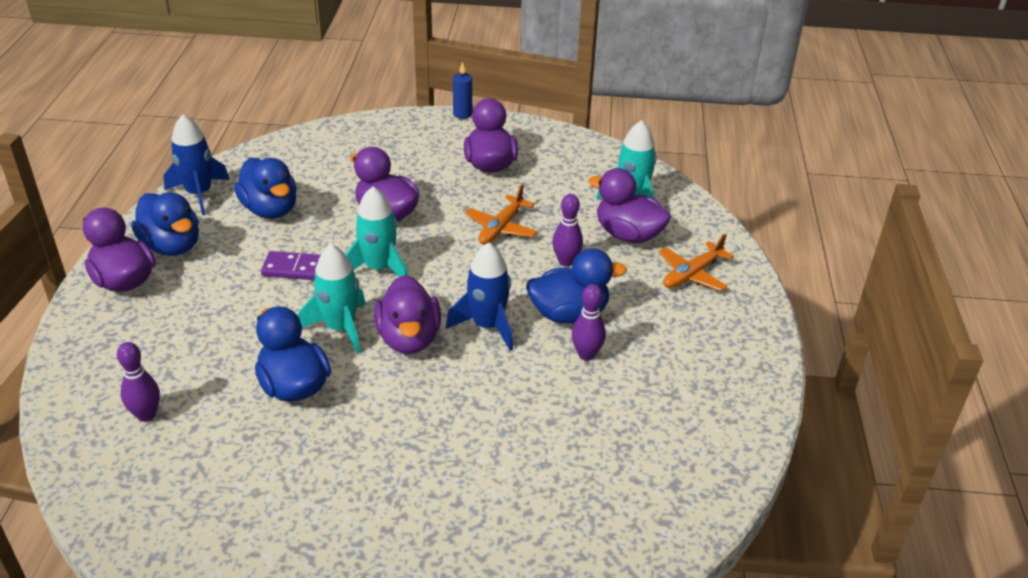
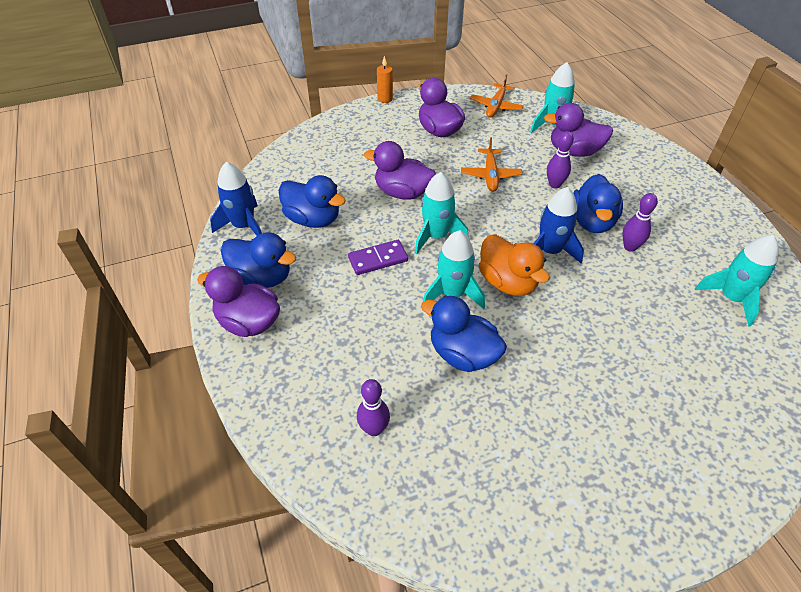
camera: 25 degrees left, 10 degrees up
(409, 339) = (507, 282): purple duck -> orange duck
(462, 114) = (385, 99): blue candle -> orange candle
(569, 314) = (592, 221): blue duck -> blue duck turned 135 degrees clockwise
(652, 450) = (731, 298): none -> turquoise rocket
(692, 274) = (637, 165): orange plane -> orange plane (496, 106)

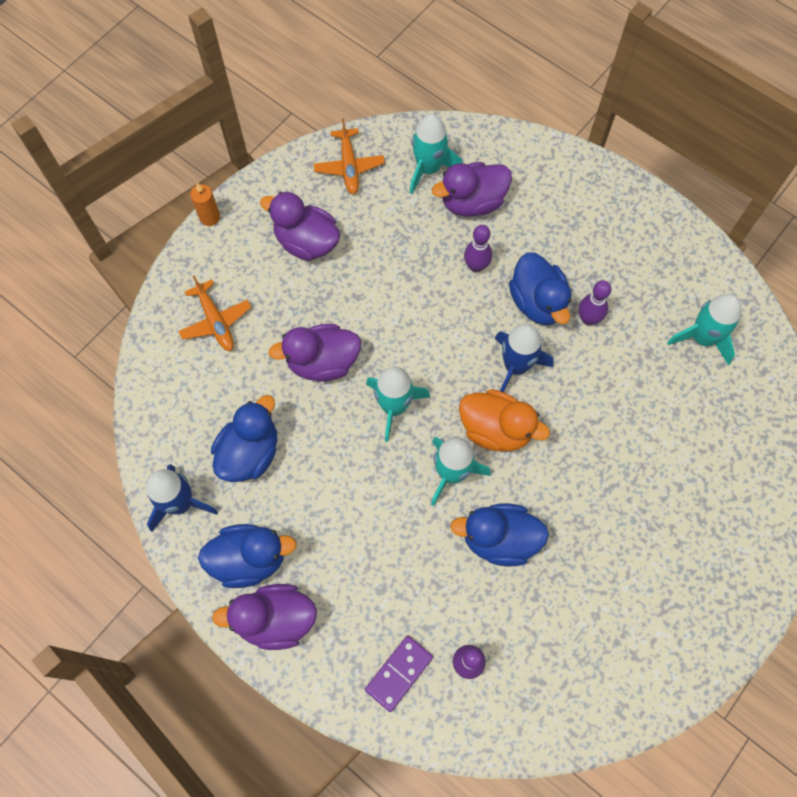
camera: 30 degrees left, 20 degrees up
(313, 219) = (250, 453): blue duck -> blue duck turned 60 degrees counterclockwise
(378, 259) = (353, 470): purple domino -> purple domino (399, 673)
(490, 175) = (402, 286): orange plane -> orange plane (215, 321)

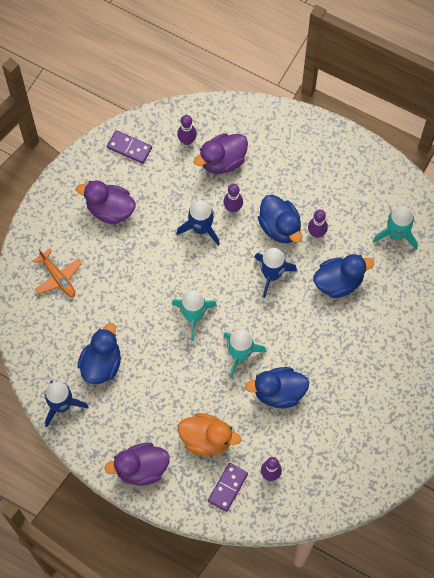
camera: 10 degrees left, 0 degrees up
(210, 217) = (37, 202): orange candle -> none
(249, 559) = (116, 433): blue duck -> blue duck (338, 282)
(322, 362) = (138, 294): purple duck -> none
(349, 166) = (129, 148): orange plane -> purple domino
(426, 286) = (201, 228): none -> blue rocket
(429, 169) = (187, 141): turquoise rocket -> purple bowling pin
(496, 429) = (265, 320): orange duck -> orange duck (206, 439)

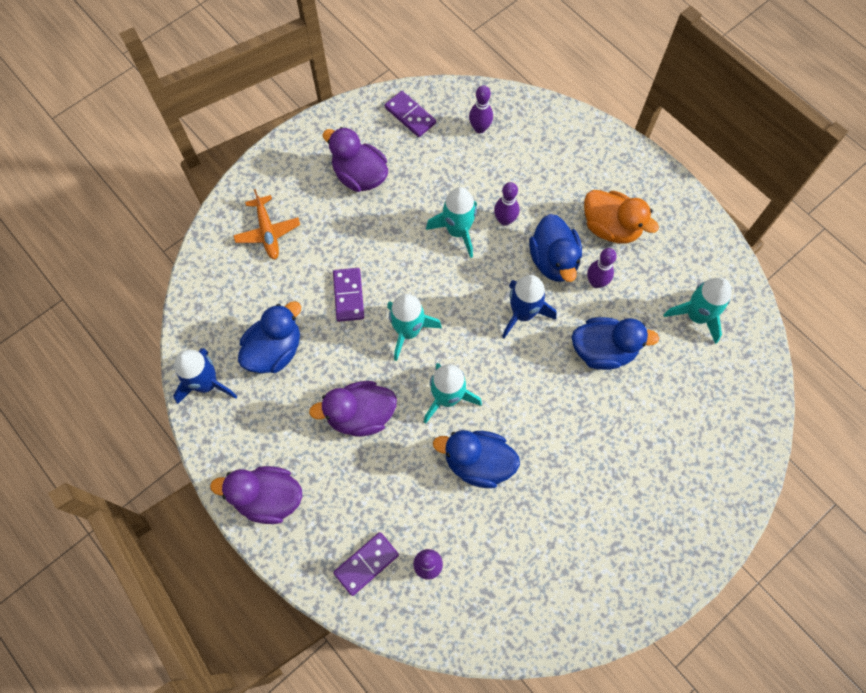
camera: 20 degrees right, 0 degrees up
(139, 305) = (348, 295): none -> purple domino
(201, 228) = (457, 231): blue rocket -> turquoise rocket
(206, 439) = (364, 490): orange duck -> orange duck (611, 227)
(222, 161) = (512, 163): purple duck -> purple duck (360, 415)

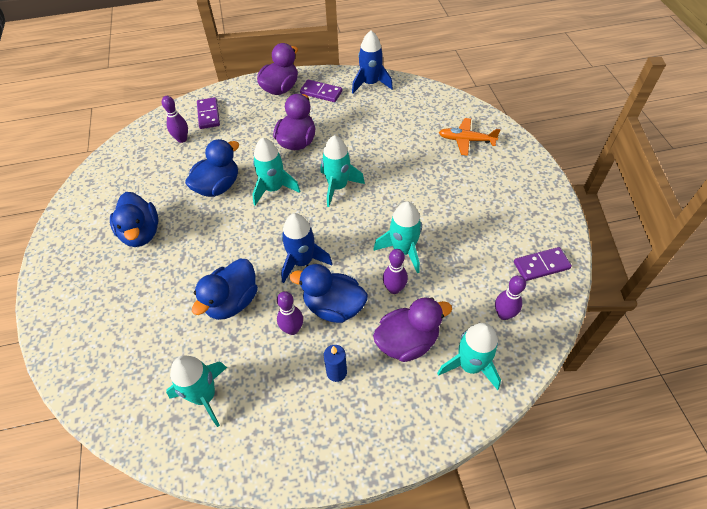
camera: 120 degrees right, 15 degrees down
(275, 350) = (371, 117): blue duck -> blue duck (141, 233)
(348, 295) = (387, 165): purple domino -> purple domino (321, 92)
(360, 176) = (490, 207): purple duck -> purple duck (407, 342)
(542, 136) = (470, 365): none -> turquoise rocket
(611, 227) = (336, 372): orange duck -> blue candle

